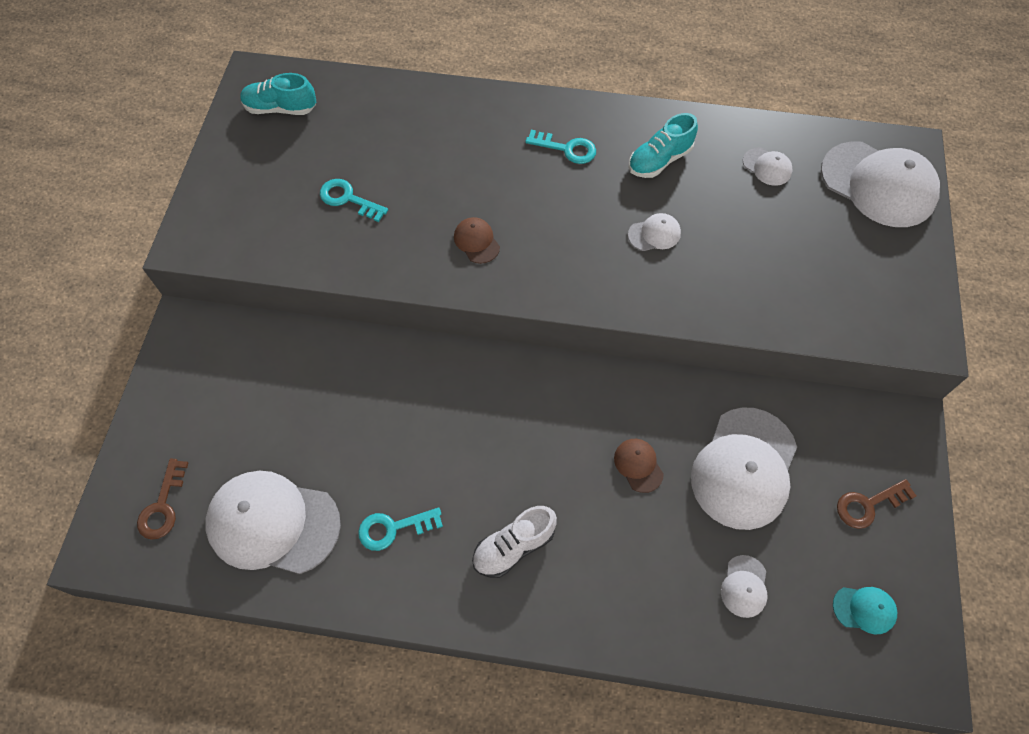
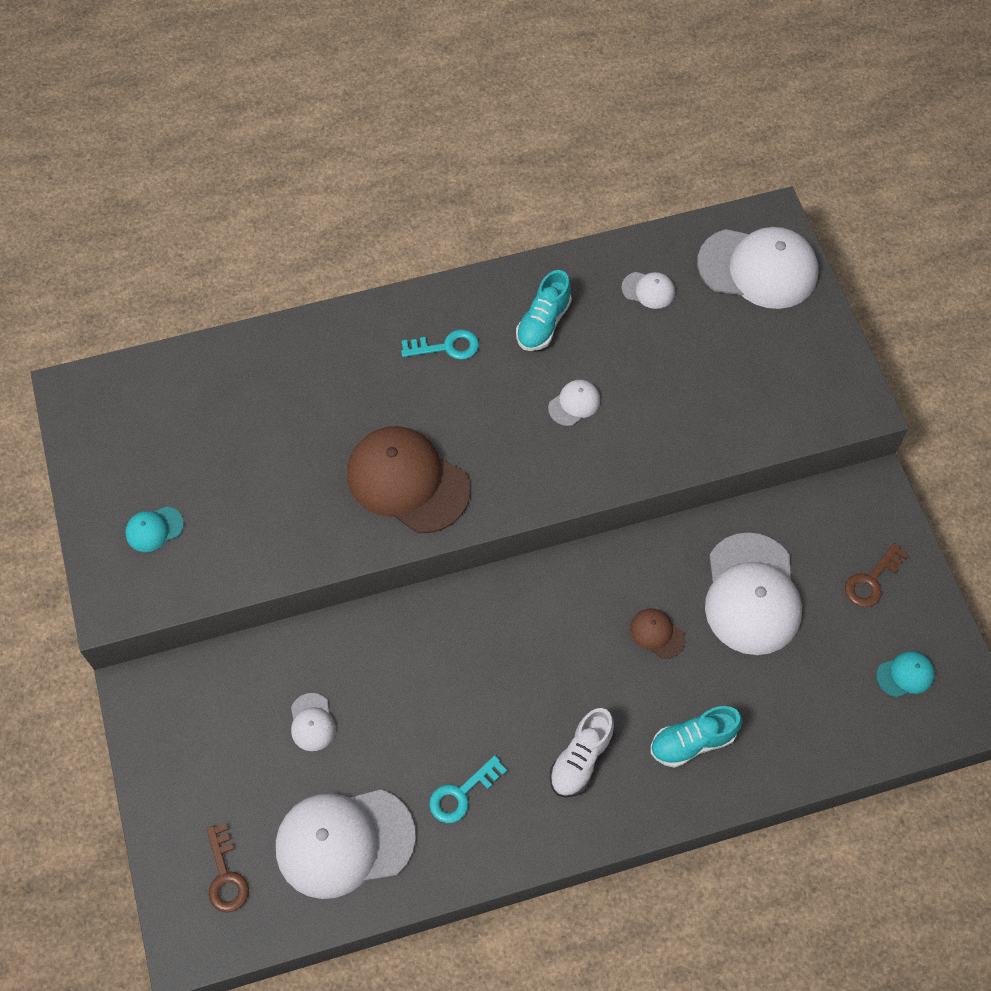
camera: 25 degrees left, 0 degrees up
(254, 198) = (154, 529): none -> turquoise cap
(281, 108) = (124, 419): turquoise shoe -> turquoise shoe (692, 742)
(348, 199) = (254, 489): turquoise key -> none
(476, 241) = (407, 481): brown cap -> brown cap, size x2.26
(744, 586) = (798, 701): white cap -> white cap (312, 722)

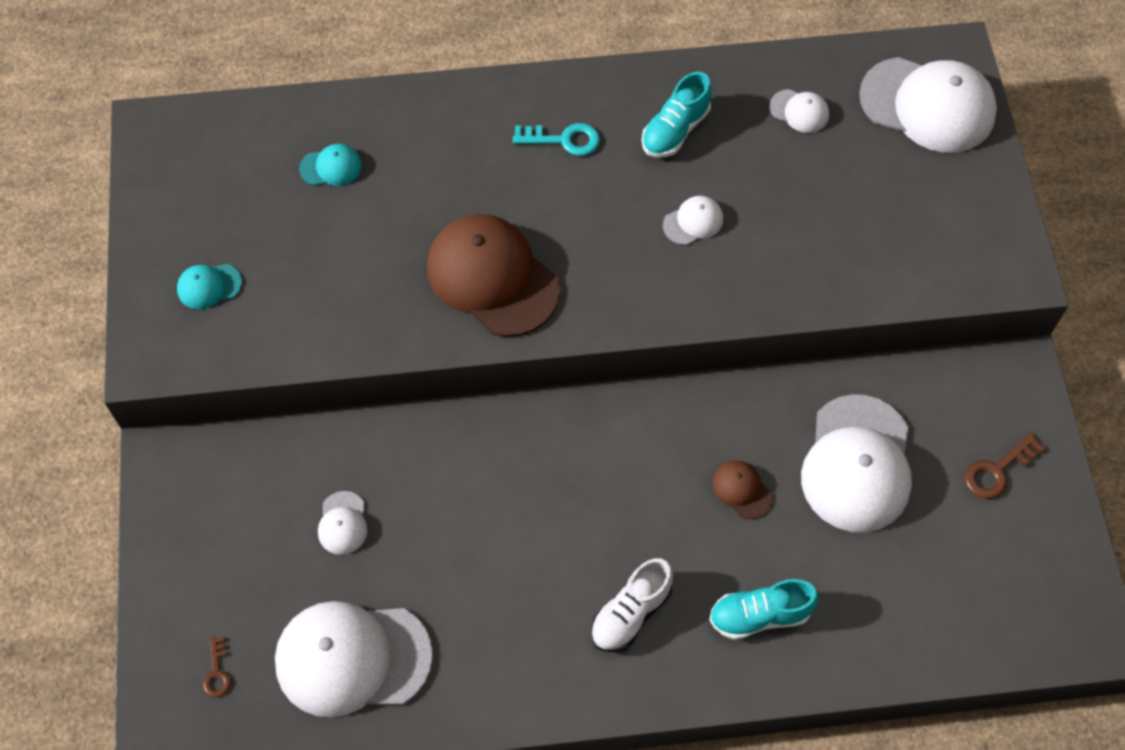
camera: 10 degrees right, 0 degrees up
(225, 875) = (217, 672): brown key -> brown key, size x0.62
(461, 793) = (491, 628): turquoise key -> none
(905, 675) = (1017, 582): turquoise cap -> turquoise cap (331, 167)

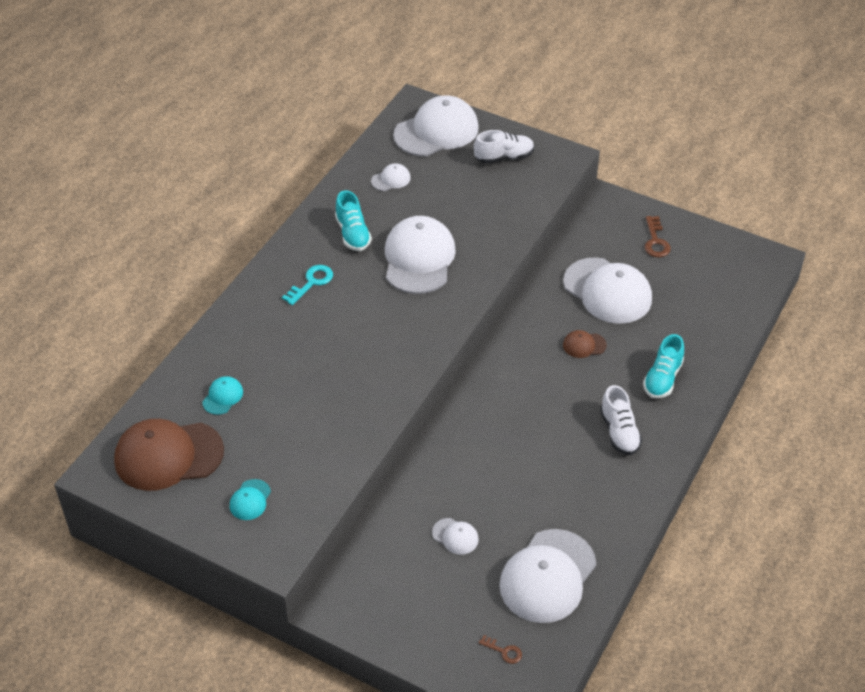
camera: 55 degrees left, 15 degrees down
(492, 278) = (373, 362): brown cap -> brown cap (168, 456)
(693, 222) = (419, 258): white cap -> white cap, size x2.26
(950, 205) = (504, 157): none -> white shoe

